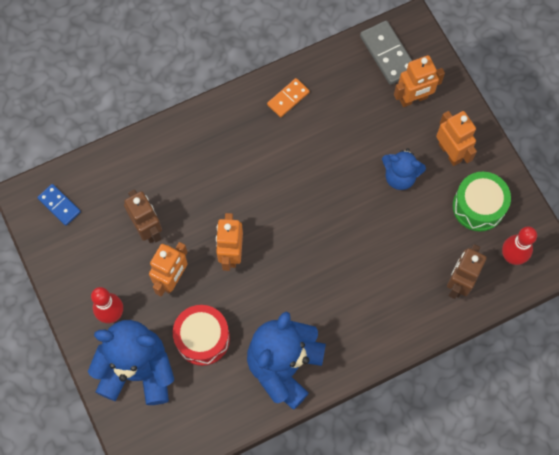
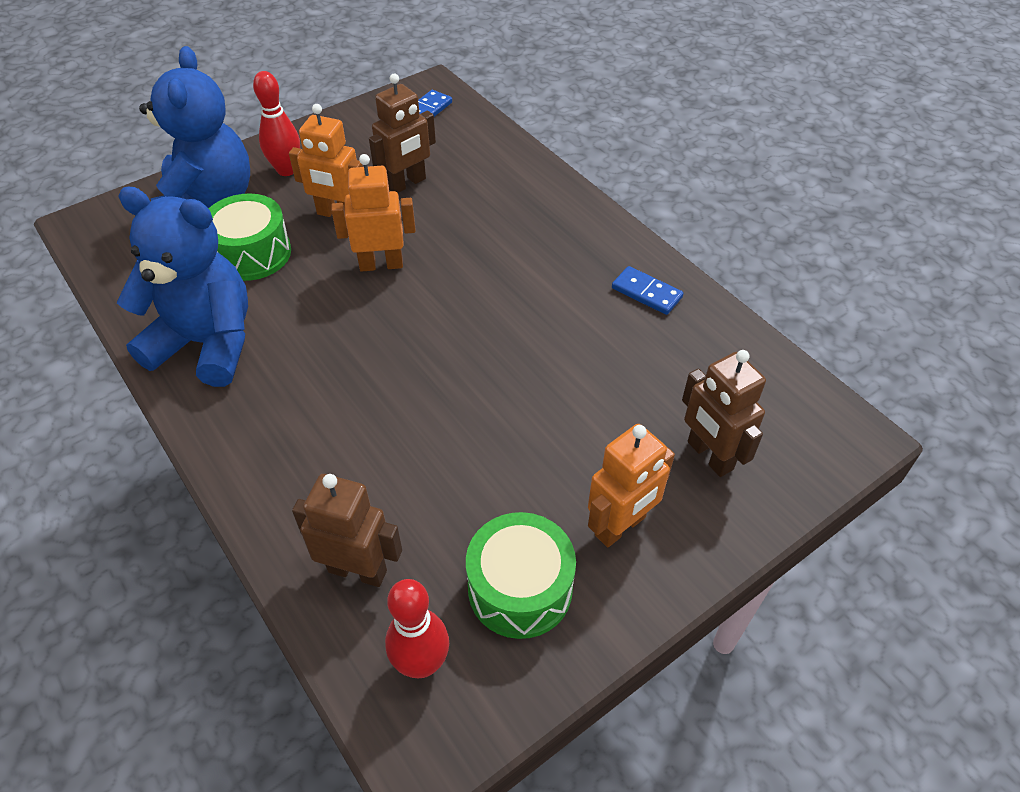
camera: 80 degrees right, 20 degrees down
(202, 338) = (252, 253): red drum -> green drum
(288, 98) = (646, 293): orange domino -> blue domino
(387, 54) = (781, 408): grey domino -> none
(400, 176) = (551, 453): blue teddy bear -> none
(413, 99) = (709, 456): orange robot -> brown robot

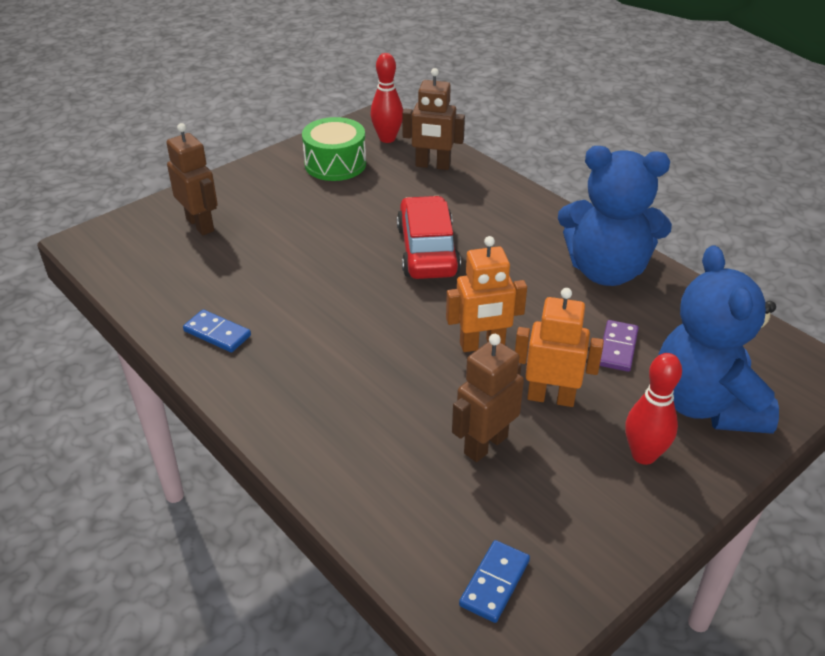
camera: 175 degrees right, 10 degrees down
(252, 253) = (618, 348): green drum -> purple domino
(408, 388) = (427, 251): none -> red car
(620, 526) = (271, 189): orange robot -> none

